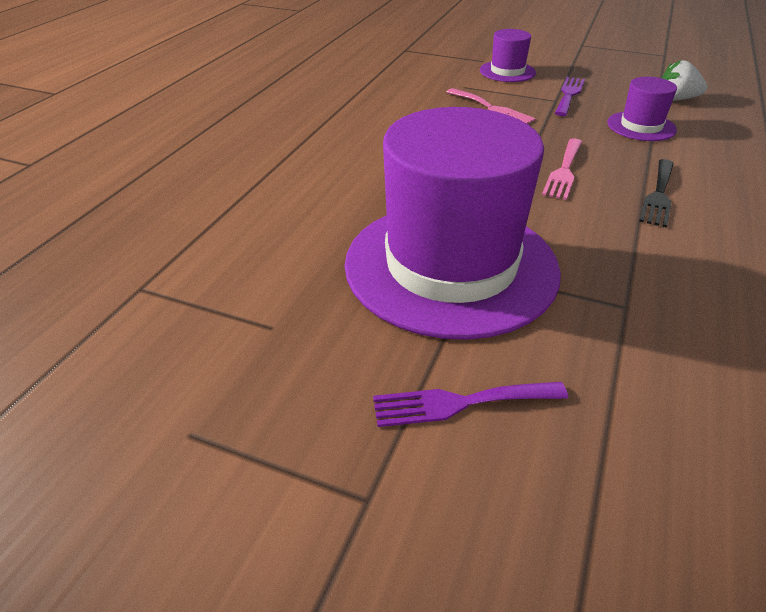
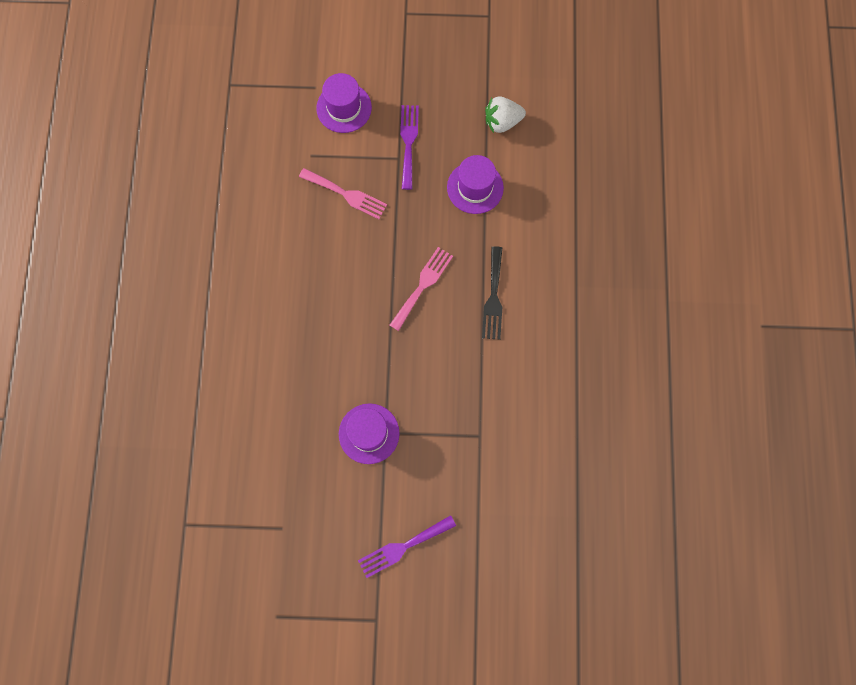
camera: 20 degrees left, 35 degrees up
(451, 266) = (369, 433): purple hat -> purple hat, size x0.43
(564, 171) = (422, 285): pink fork -> pink fork turned 150 degrees counterclockwise

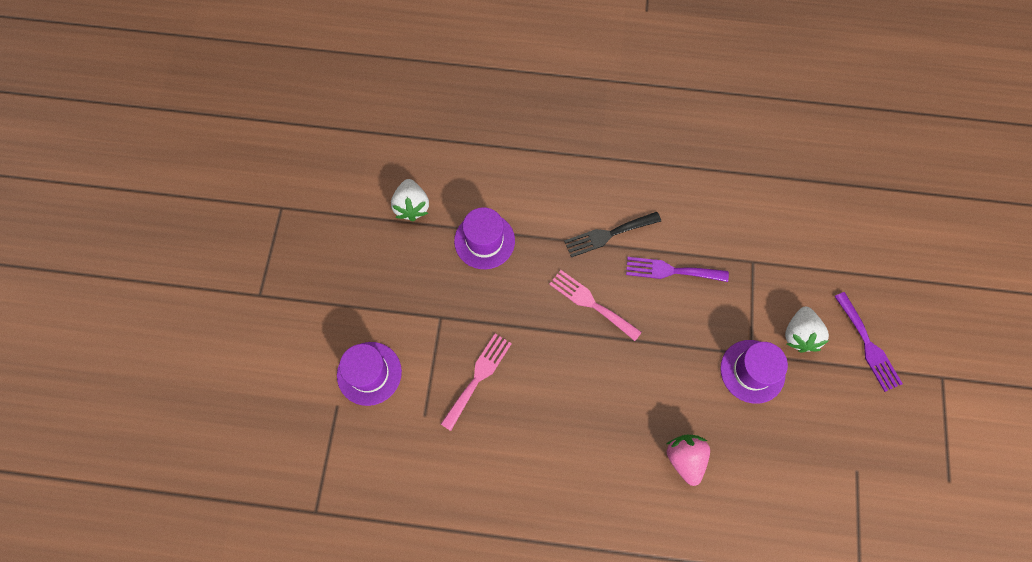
camera: 85 degrees left, 5 degrees down
(285, 372) = (685, 458): none -> pink strawberry
(408, 142) = (423, 304): purple fork -> purple fork (671, 271)
(408, 479) = (799, 335): none -> white strawberry
(493, 297) = (608, 234): black fork -> black fork turned 150 degrees clockwise

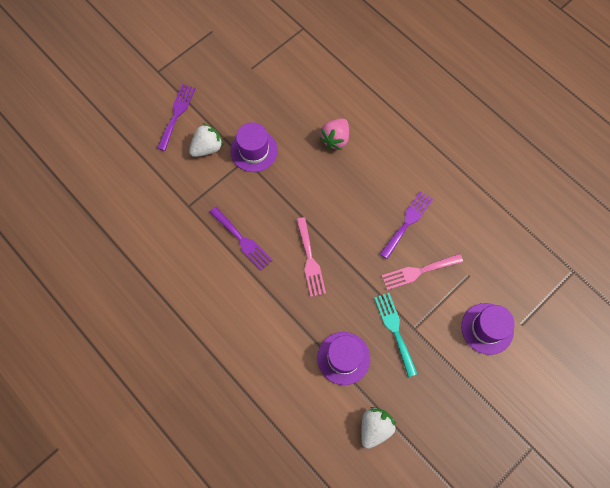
camera: 140 degrees left, 0 degrees up
(457, 301) = (395, 330): none -> turquoise fork
(529, 422) = (407, 222): none -> purple fork
(608, 234) = (258, 294): black fork -> none

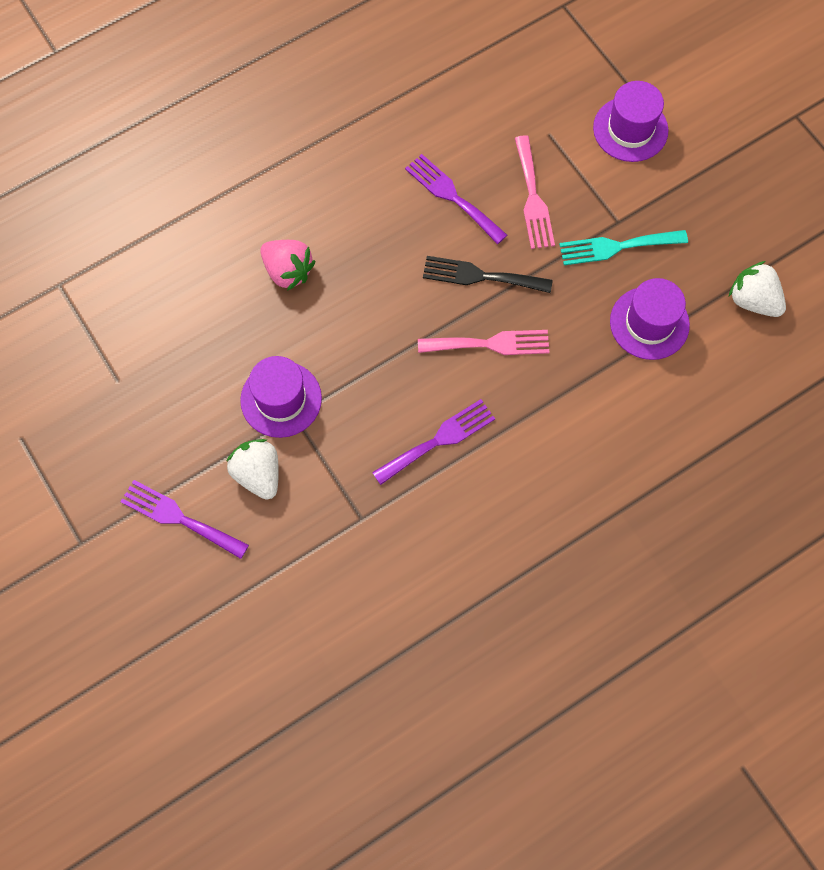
camera: 80 degrees left, 0 degrees up
(355, 248) = (480, 276): none -> black fork

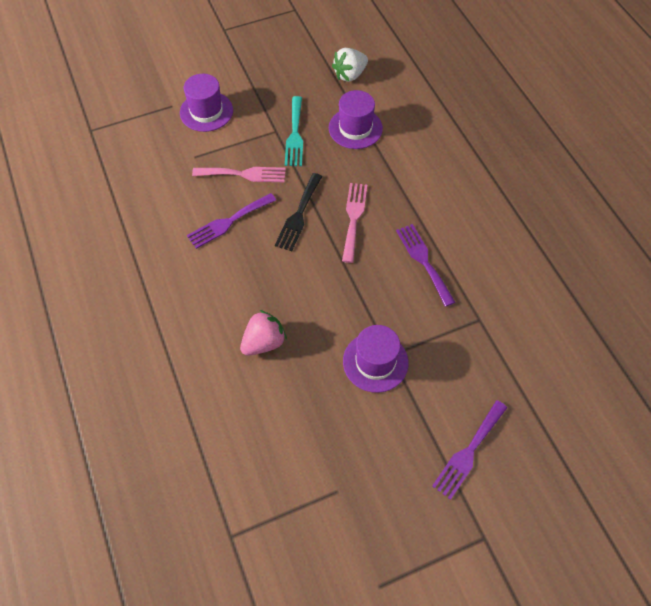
camera: 80 degrees left, 10 degrees down
(258, 474) = (436, 387): white strawberry -> none

